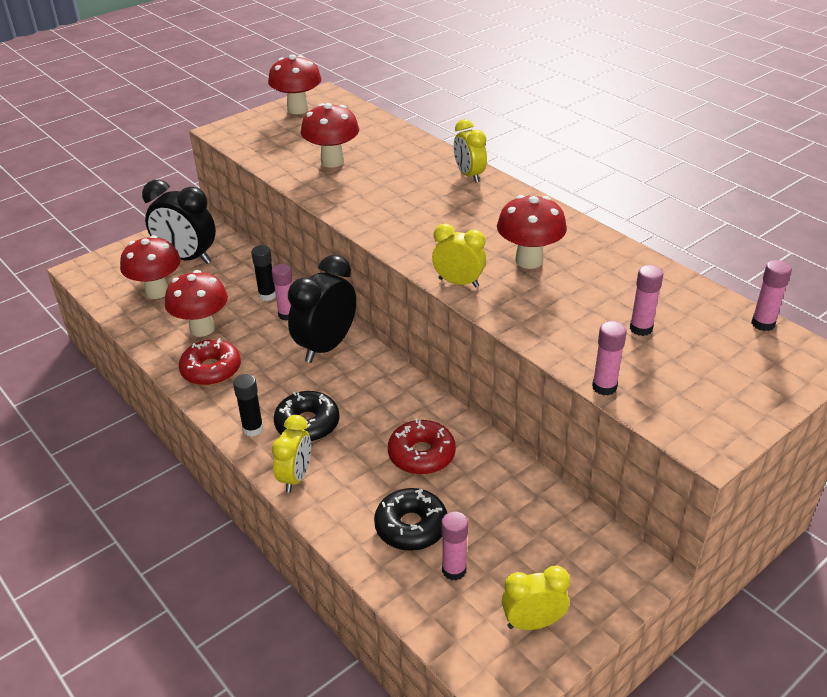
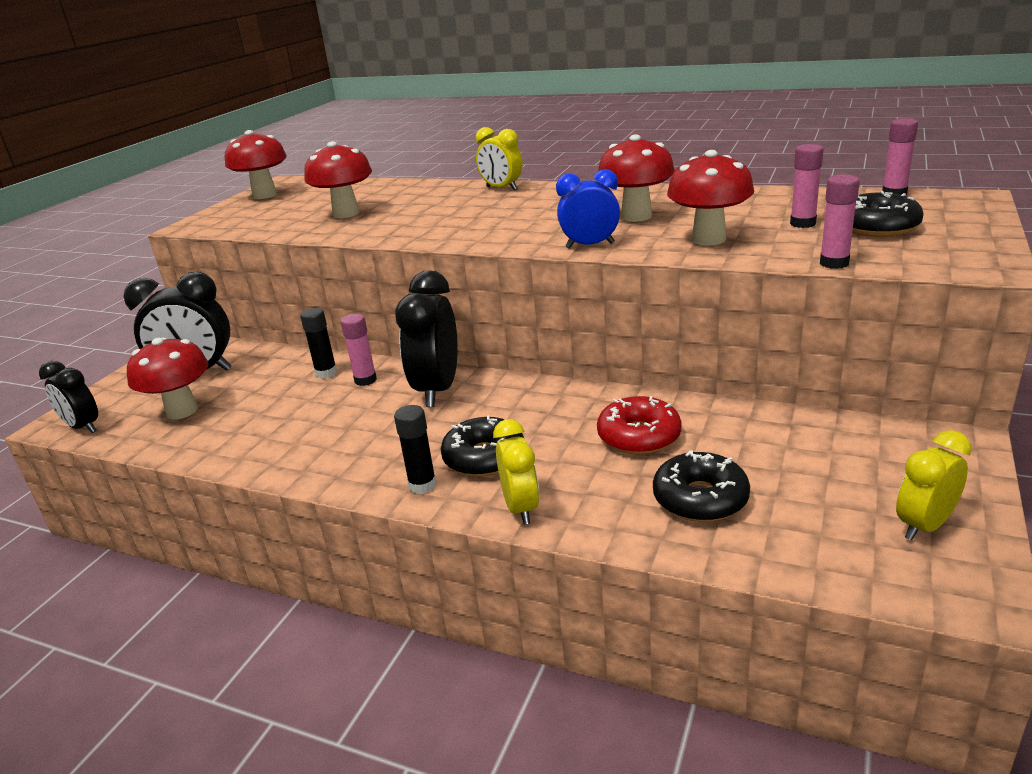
camera: 25 degrees left, 10 degrees down
(93, 280) = (83, 427): none -> black clock
(202, 329) = (271, 423): red mushroom -> red mushroom (708, 239)
(211, 370) = (317, 453): red donut -> none
(454, 570) = (790, 516): pink glue stick -> none
(458, 283) = (590, 245): yellow clock -> blue clock
(691, 360) = (877, 227): none -> black donut

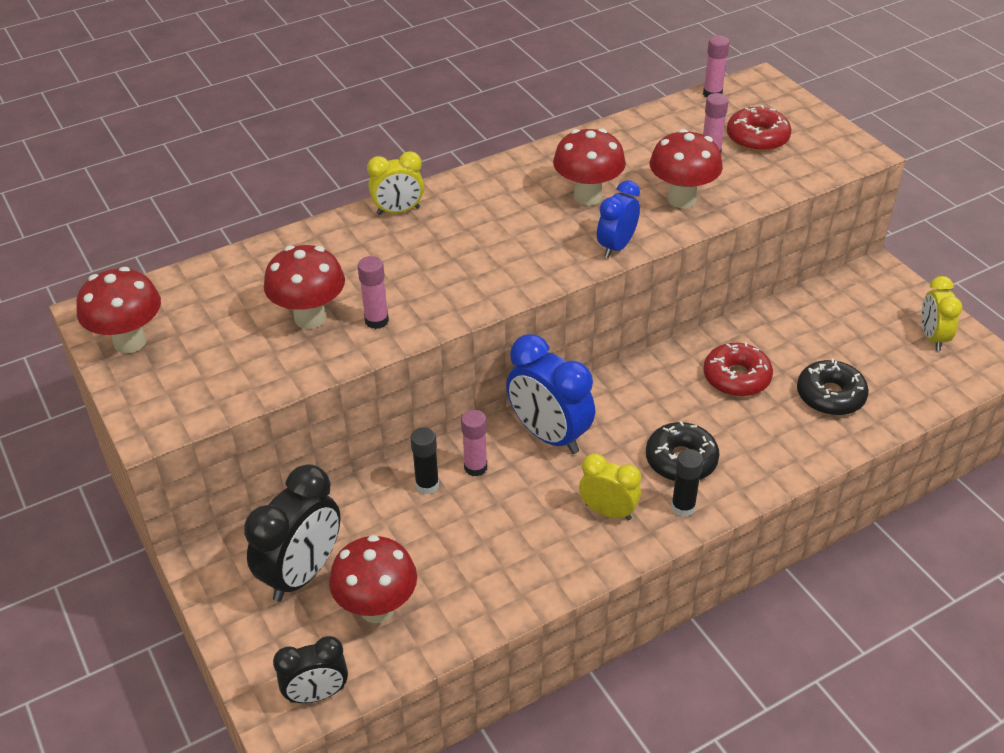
camera: 55 degrees left, 15 degrees up
(437, 390) = (549, 435): black clock -> blue clock
(521, 508) = (761, 474): yellow clock -> yellow clock (608, 511)
(834, 263) = (789, 188): pink glue stick -> pink glue stick (376, 321)
(877, 227) = (757, 138): black donut -> red donut

